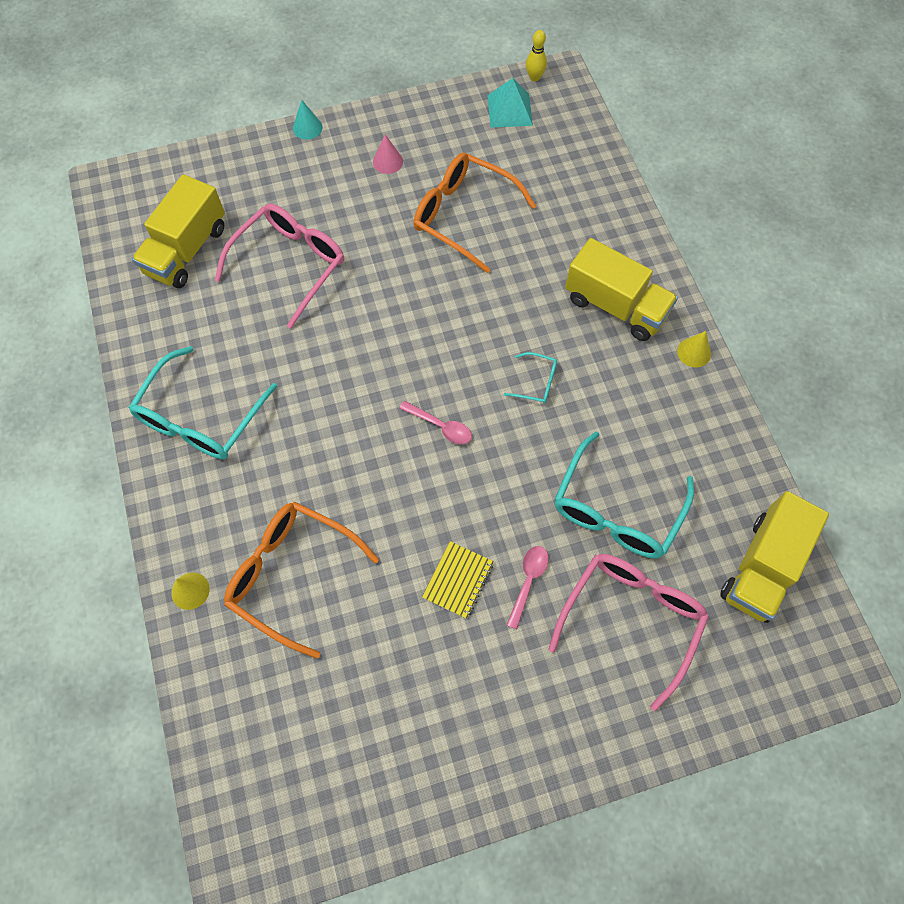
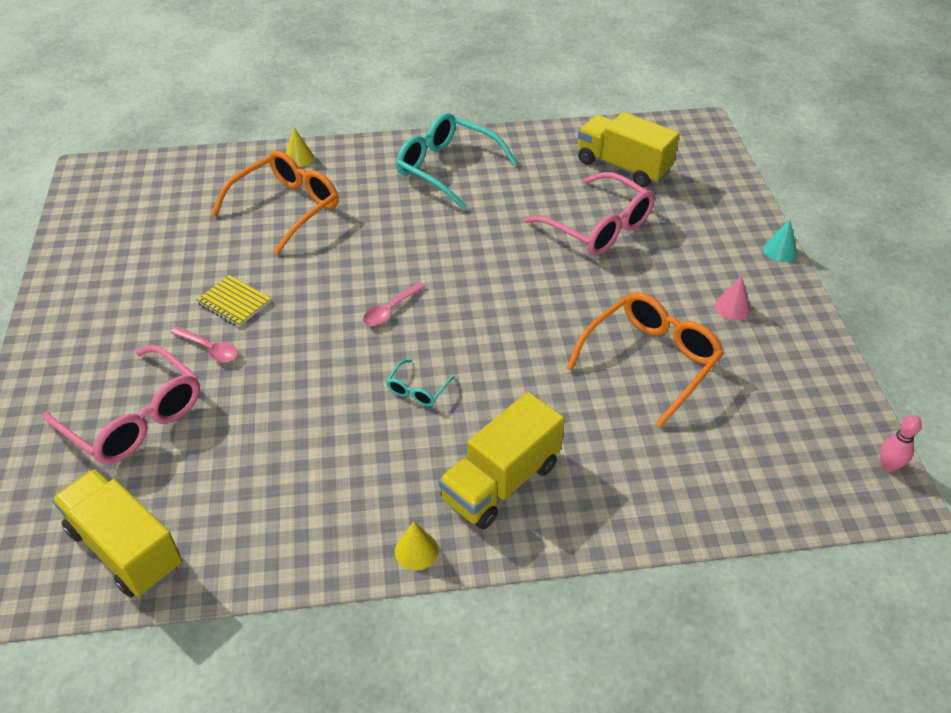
camera: 100 degrees right, 20 degrees down
(510, 110) = (823, 429): turquoise pyramid -> none
(534, 77) = (888, 466): yellow bowling pin -> pink bowling pin
(616, 510) = (249, 430): turquoise glasses -> none

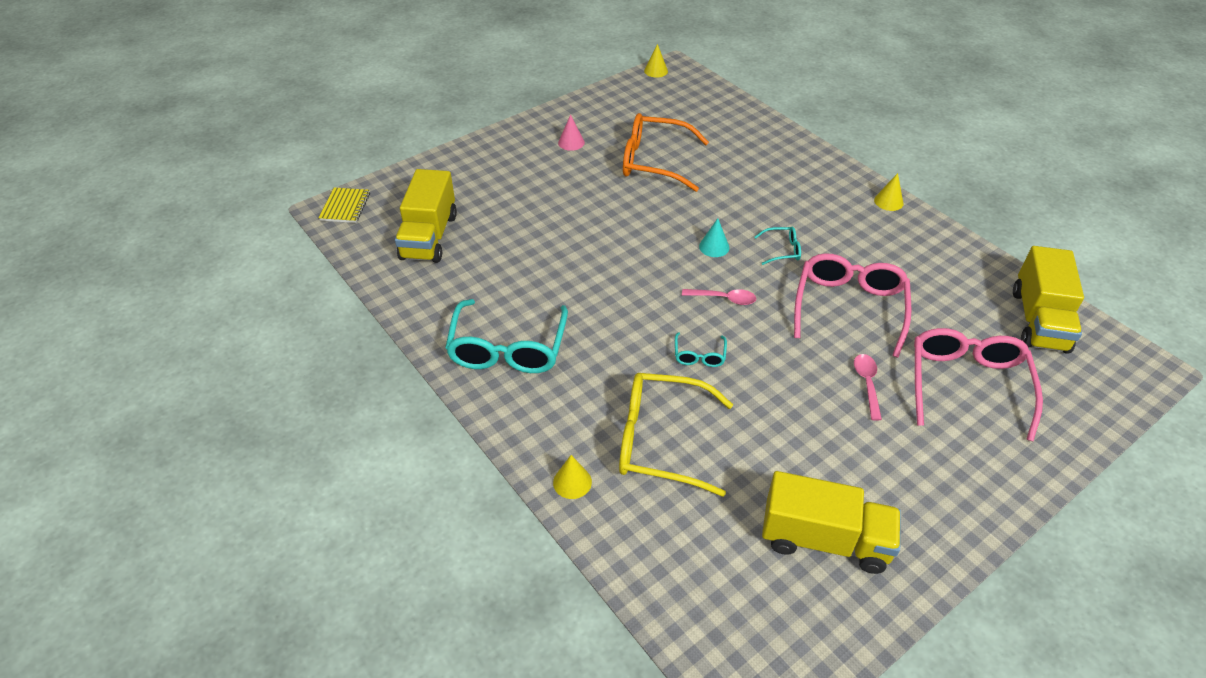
camera: 120 degrees left, 0 degrees up
(234, 302) = (809, 400): yellow notebook -> yellow notebook (345, 207)
(286, 208) = (661, 441): orange glasses -> yellow glasses
(342, 263) = (699, 356): none -> turquoise glasses
(501, 482) = (810, 188): yellow truck -> yellow truck (824, 539)
(598, 227) = (528, 225): pink glasses -> pink glasses (849, 307)
(780, 251) = (491, 136): turquoise cone -> turquoise cone (714, 247)
(888, 466) = (656, 71): pink bowling pin -> yellow cone

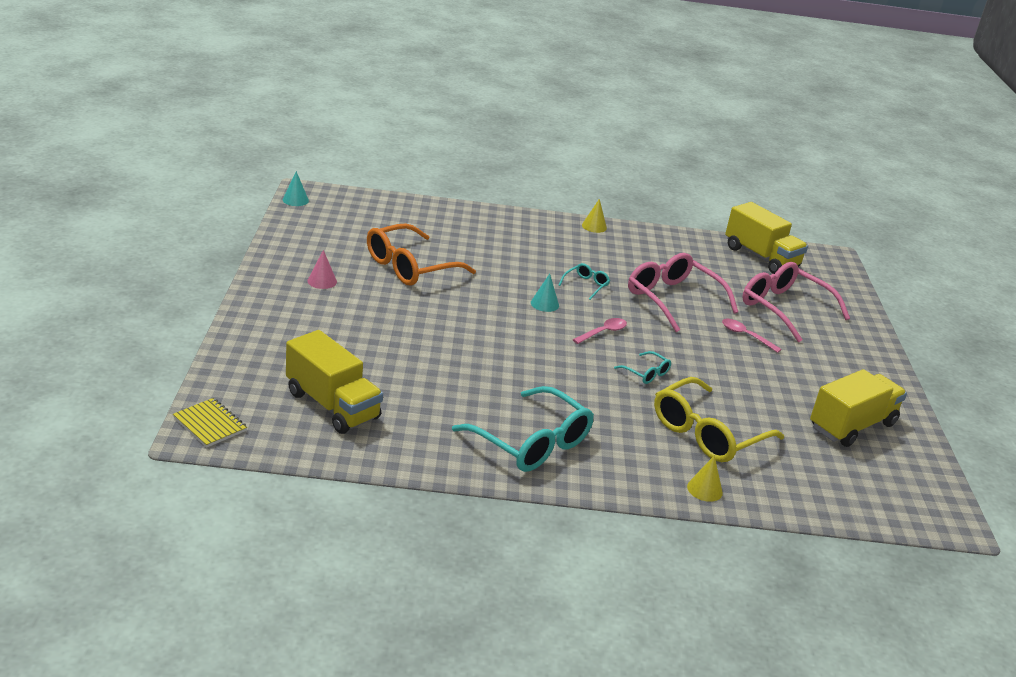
camera: 55 degrees left, 15 degrees down
(656, 71) = (295, 200): yellow cone -> turquoise cone

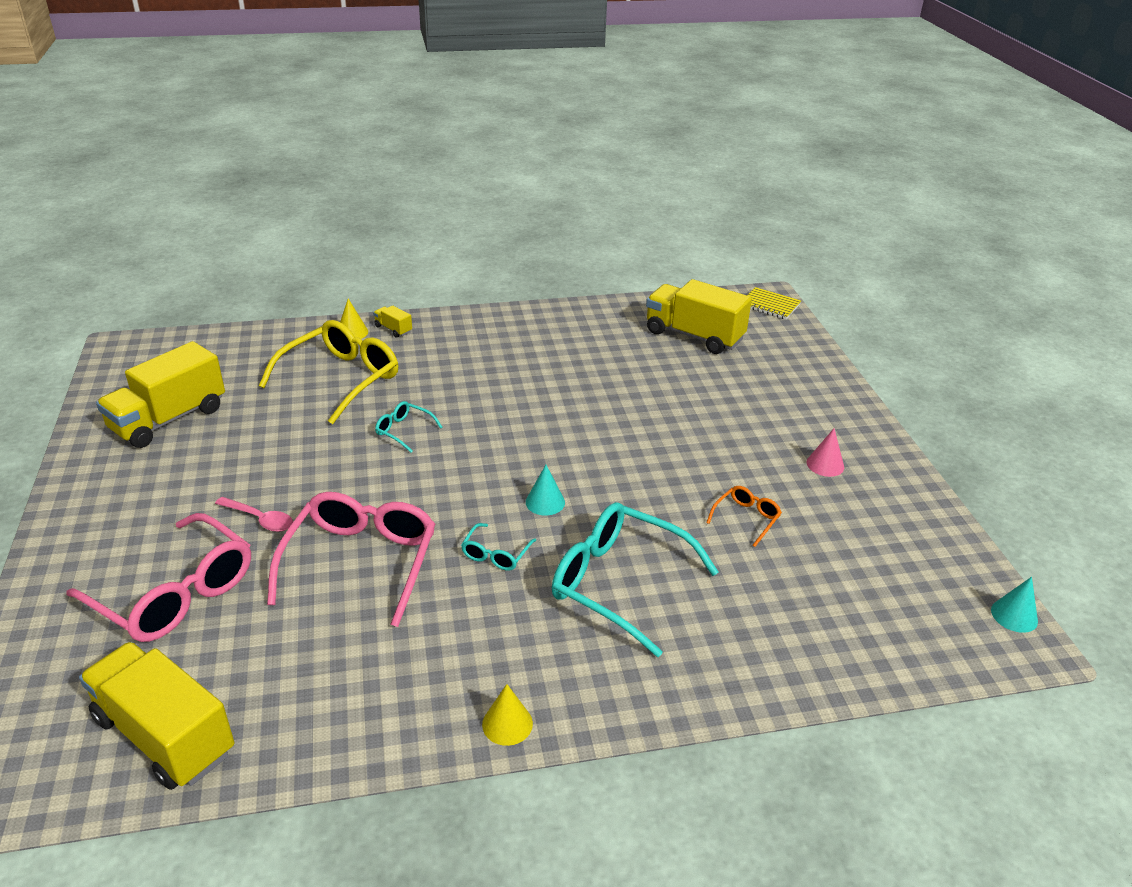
camera: 170 degrees right, 5 degrees up
(410, 267) = (746, 518): orange glasses -> orange glasses, size x0.45
(531, 442) = (510, 339): turquoise glasses -> turquoise glasses (619, 583)
(603, 332) = (460, 475): pink spoon -> none
(659, 484) = (393, 329): none -> yellow truck
(673, 299) = (361, 562): pink glasses -> pink glasses turned 120 degrees counterclockwise

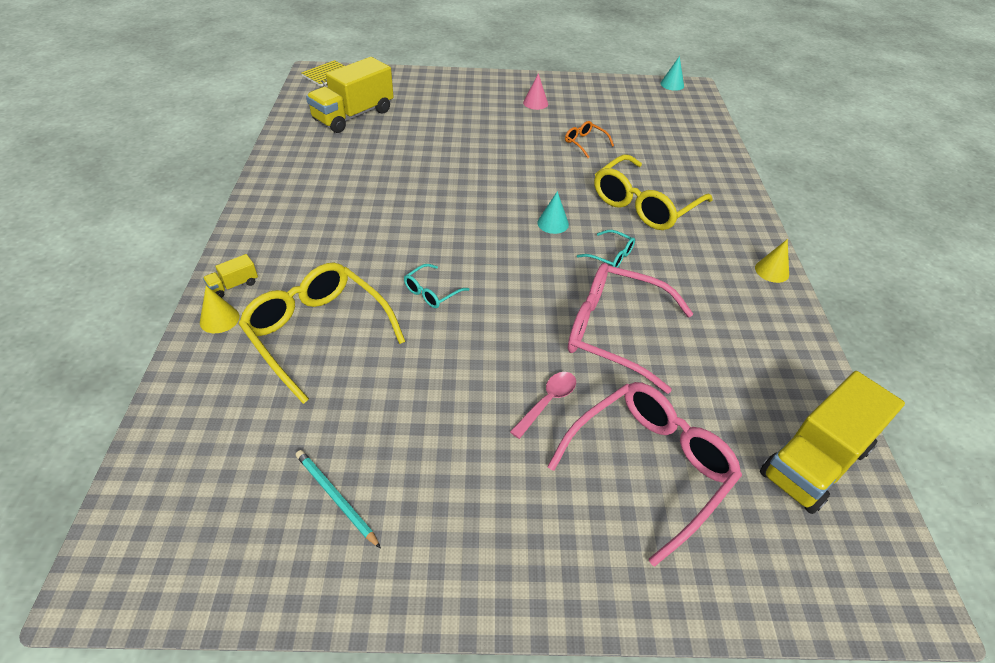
camera: 80 degrees left, 10 degrees up
(169, 419) = (335, 498): yellow truck -> turquoise pencil
(619, 583) = (644, 204): turquoise glasses -> yellow glasses

